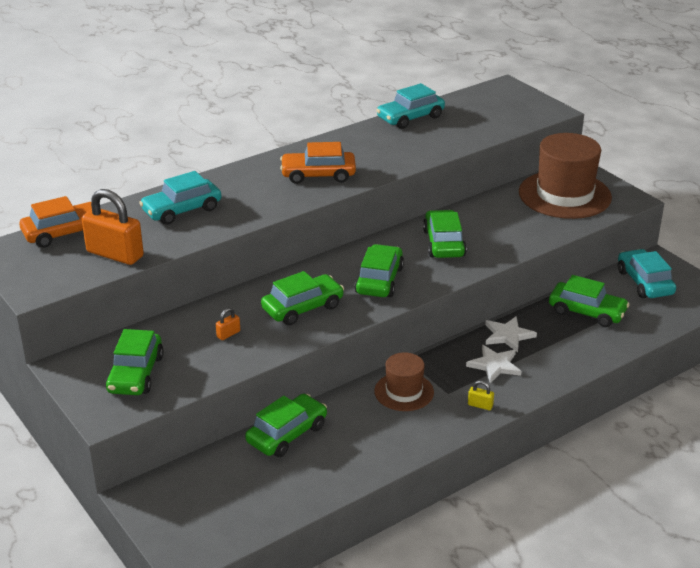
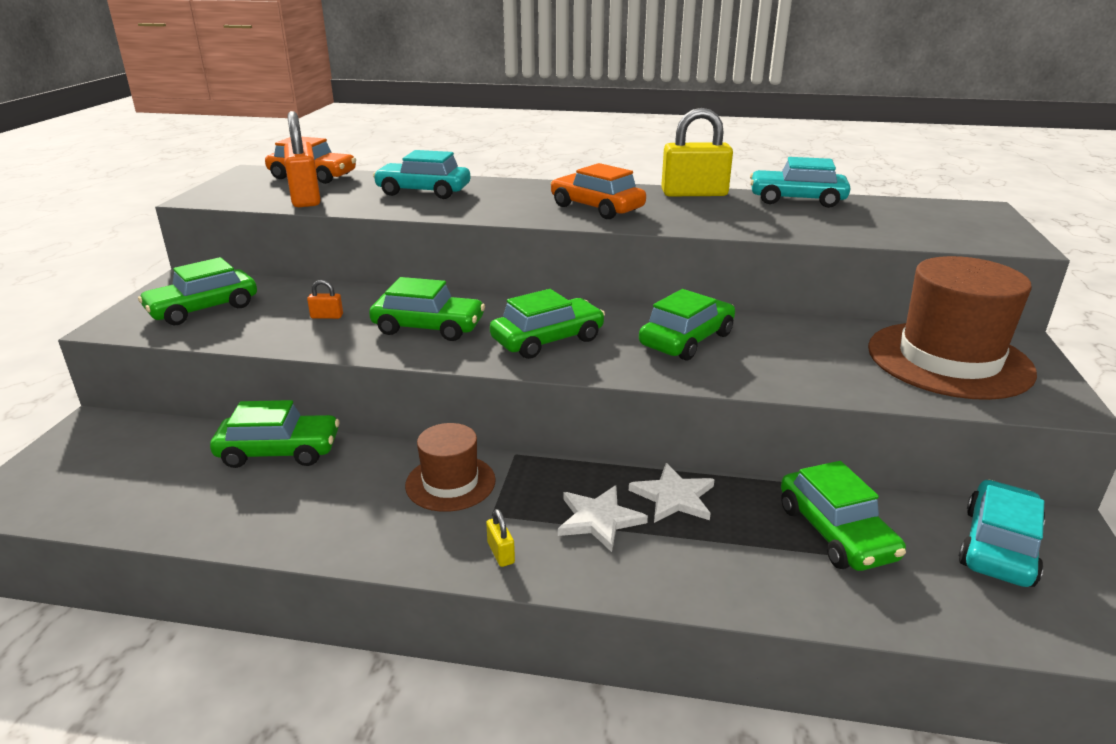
camera: 45 degrees right, 5 degrees down
(349, 136) = (694, 193): none -> yellow padlock

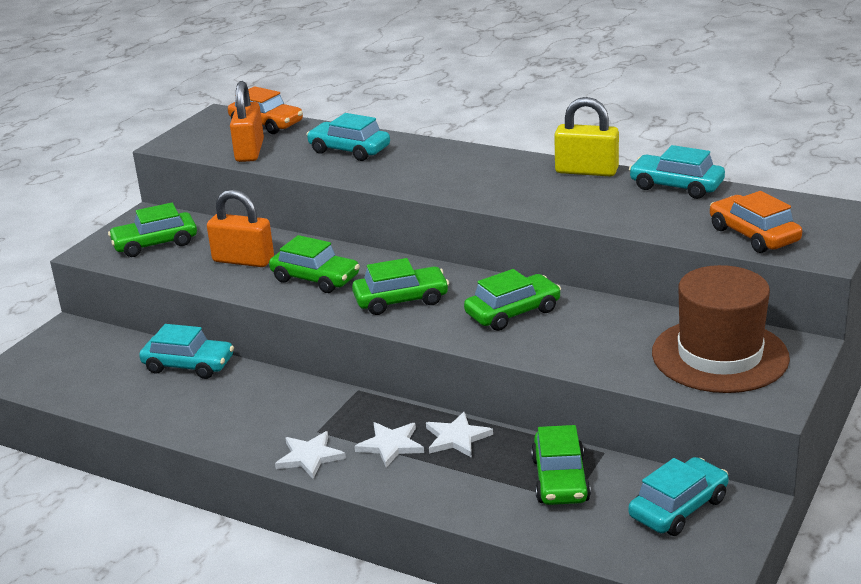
camera: 20 degrees right, 0 degrees up
(279, 451) = (189, 365): green car -> turquoise car
(327, 316) = (243, 260): orange padlock -> orange padlock, size x2.39
(450, 483) = (299, 405): brown hat -> none
(501, 553) = (309, 457): yellow padlock -> white star
(596, 208) = (484, 182): orange car -> orange car (753, 235)

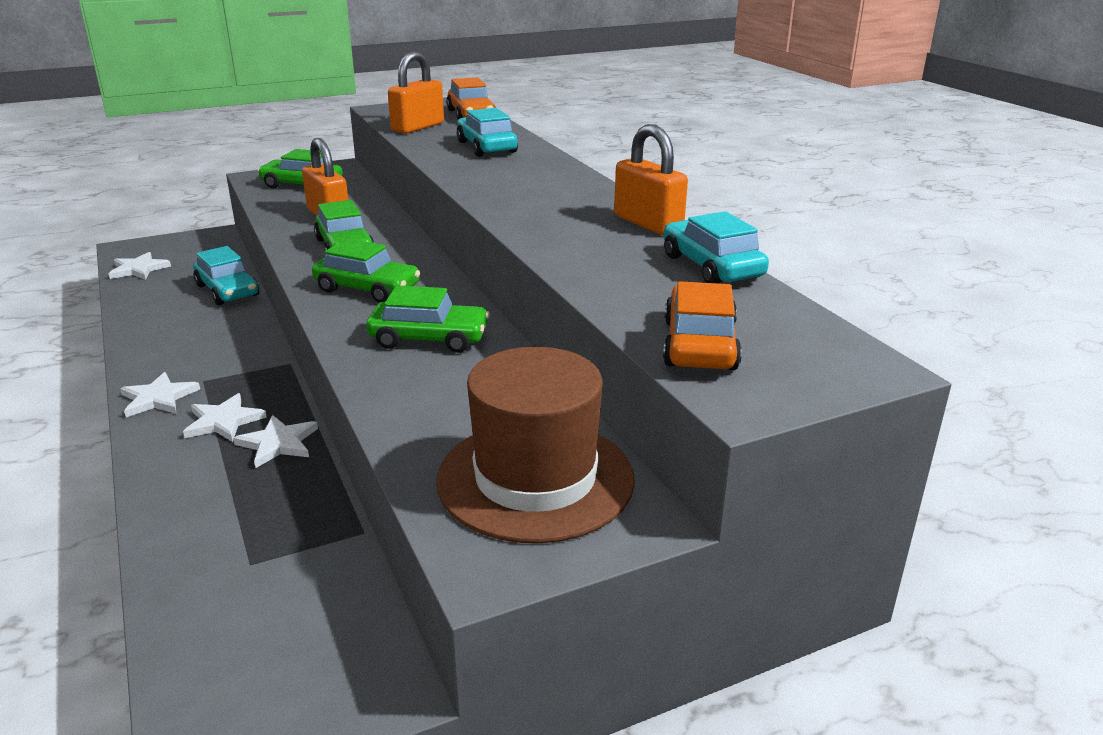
camera: 35 degrees right, 0 degrees up
(61, 385) = (138, 269): none -> white star
(560, 480) = (279, 535): green car -> none
(586, 171) = (648, 223): yellow padlock -> orange padlock
(678, 508) = (320, 641): turquoise car -> none

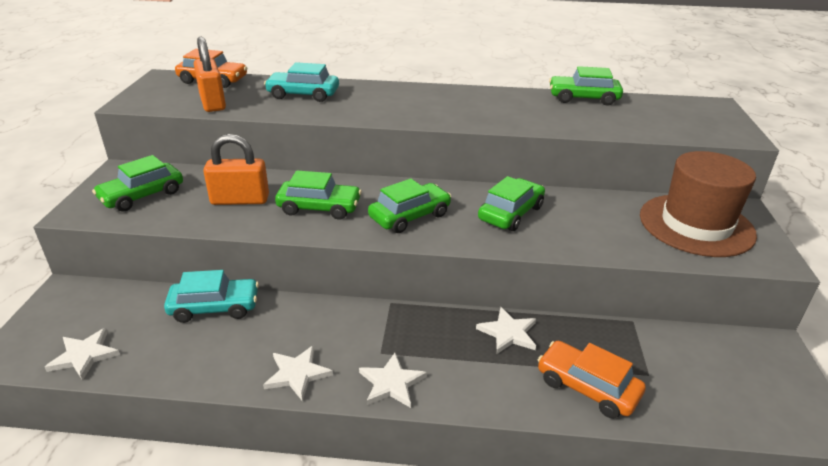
camera: 60 degrees left, 5 degrees up
(223, 421) = (457, 353): white star -> white star (297, 374)
(648, 223) = (508, 94): orange padlock -> none
(699, 345) = (677, 127): orange car -> orange car (587, 387)
(711, 266) = (583, 98): turquoise car -> green car

